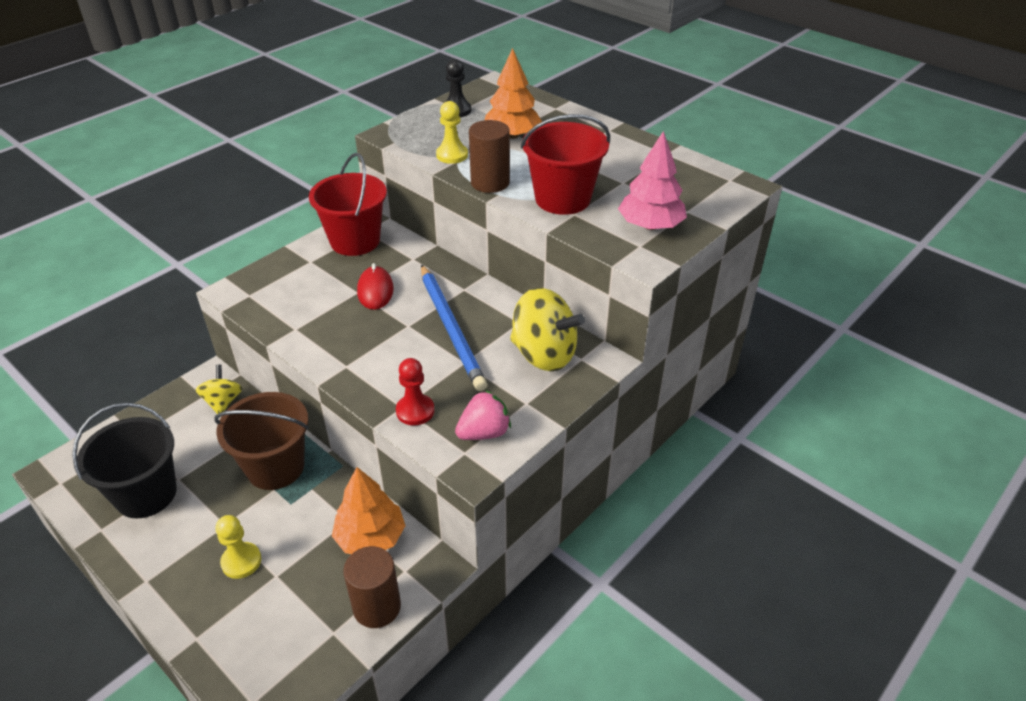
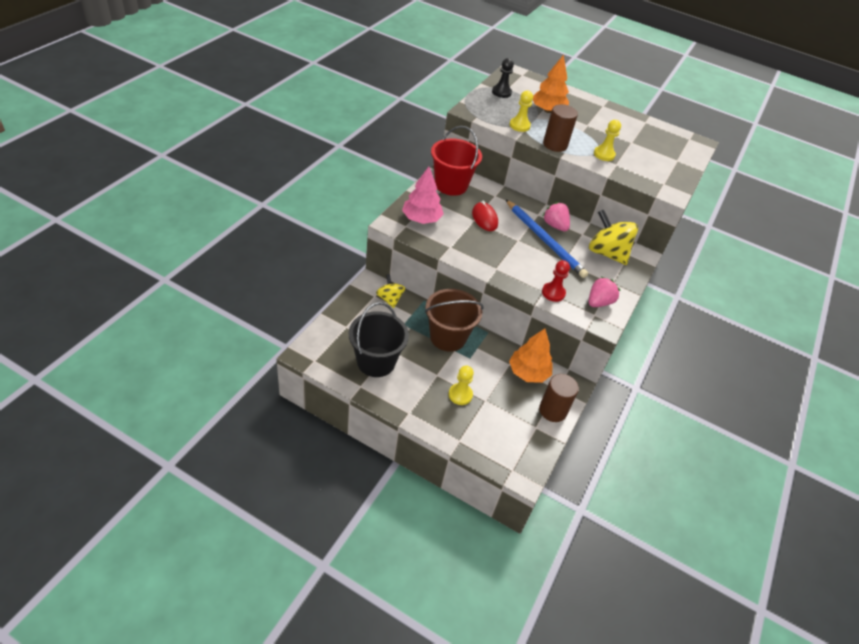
camera: 20 degrees left, 5 degrees up
(481, 307) = (555, 225): none -> pink strawberry
(544, 354) = (607, 253): yellow spinning top -> yellow spinning top turned 150 degrees counterclockwise
(562, 199) = (604, 154): red bucket -> yellow pawn
(650, 226) = (662, 170): pink tree -> pink tree (421, 219)

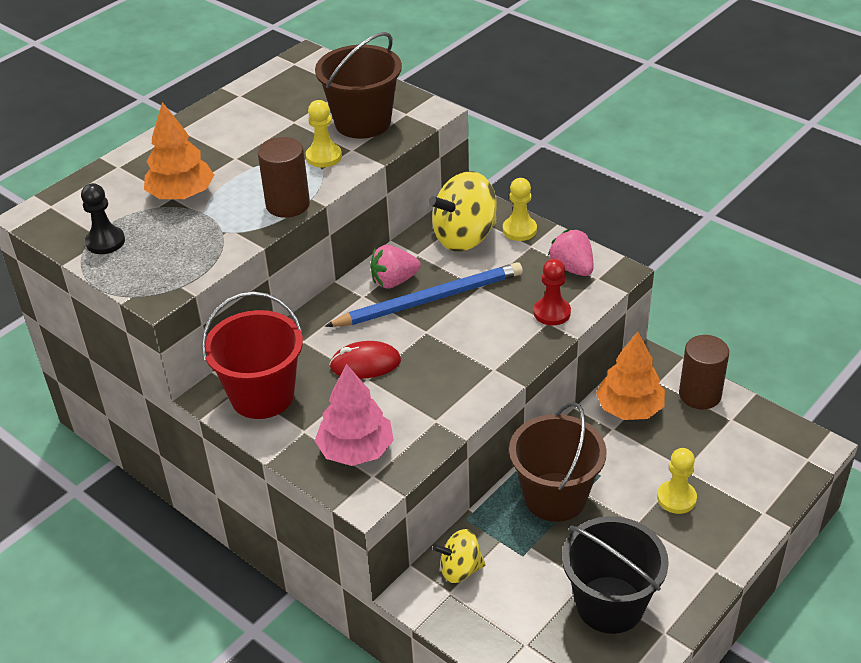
camera: 70 degrees left, 5 degrees down
(519, 125) = (222, 236): yellow pawn -> yellow pawn (519, 230)
(645, 167) = (363, 122): none -> brown bucket

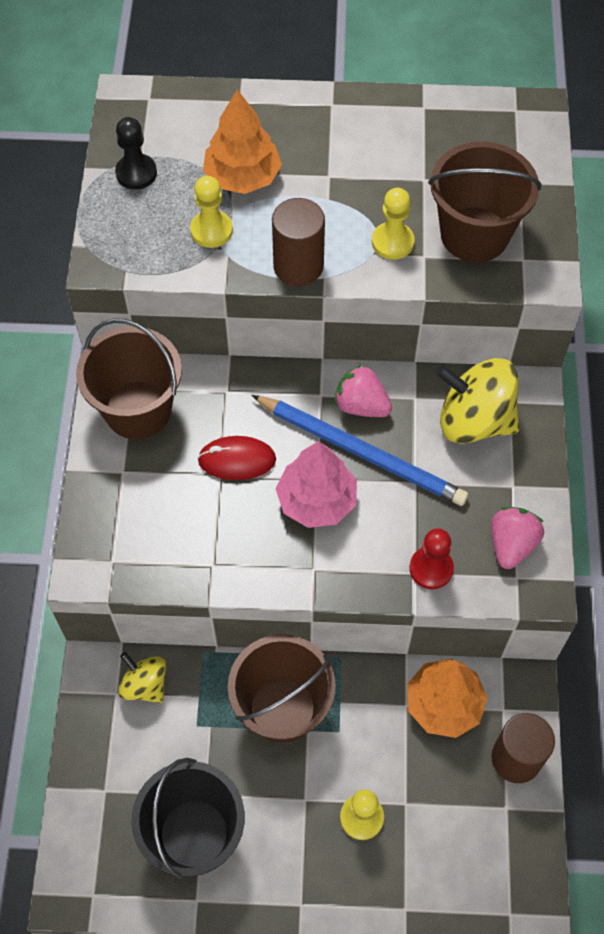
camera: 50 degrees right, 20 degrees up
(262, 395) = (138, 410): red bucket -> brown bucket
(356, 450) = (130, 527): pink tree -> pink tree (316, 500)
(365, 364) = (237, 460): red mouse -> red mouse turned 45 degrees counterclockwise
(519, 230) = (527, 460): yellow pawn -> yellow pawn (211, 230)

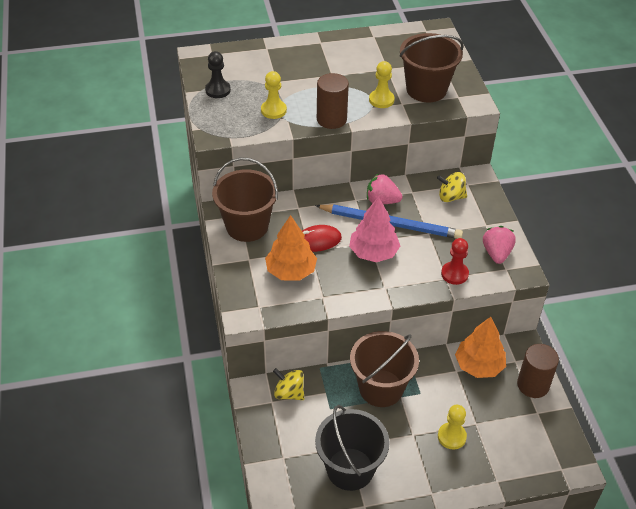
camera: 15 degrees left, 15 degrees down
(243, 177) = (282, 83): orange tree -> orange tree (291, 271)
(474, 420) = (451, 197): yellow spinning top -> yellow spinning top, size x0.58

